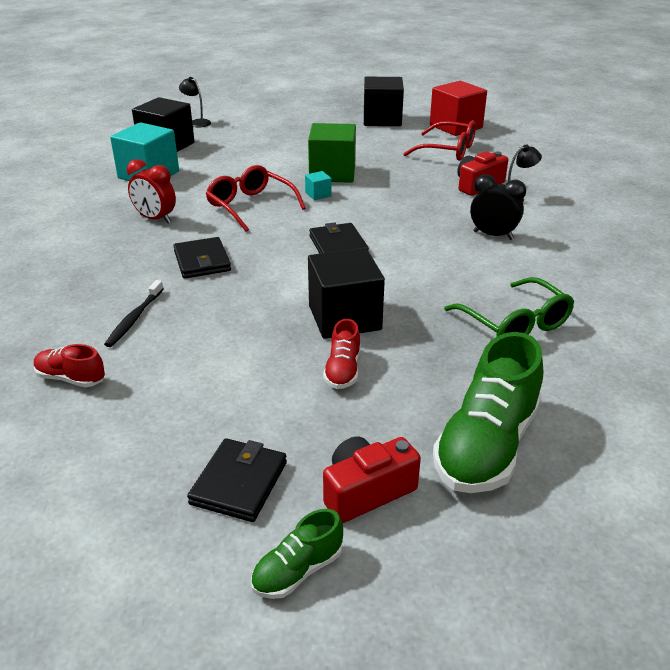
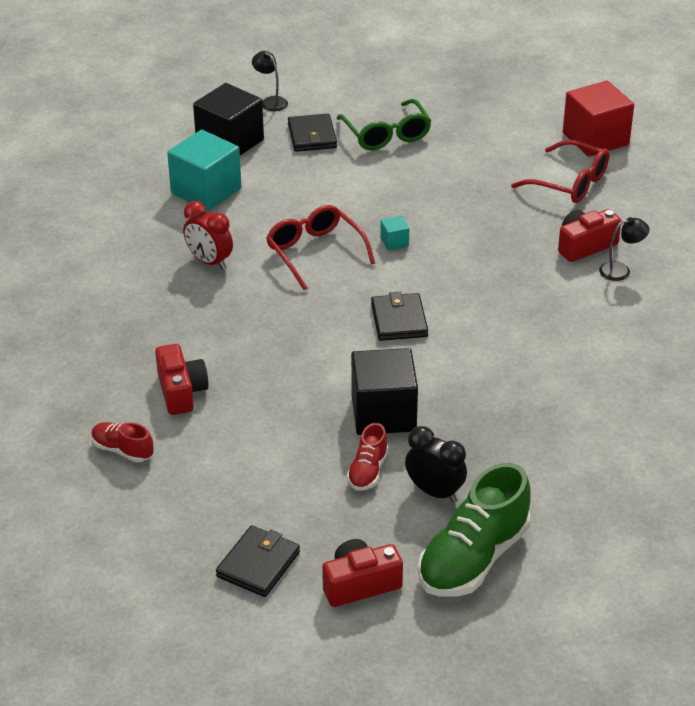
camera: 10 degrees right, 5 degrees up
(134, 319) = (181, 391): black toothbrush -> red camera
(202, 261) = (253, 326): black wallet -> black wallet (312, 136)
(298, 571) = (292, 637): green shoe -> none
(332, 173) = (418, 209): green cube -> none
(382, 119) = (505, 117): black cube -> none
(493, 235) = (572, 324): black clock -> black clock (434, 492)
(515, 324) = (549, 439): green glasses -> green glasses (386, 134)

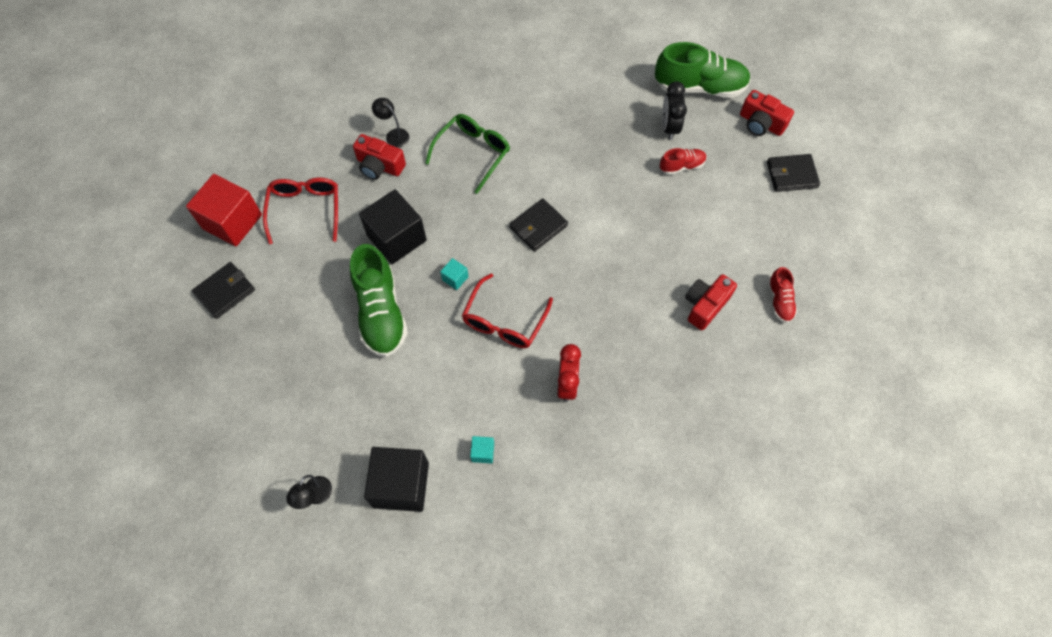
camera: 125 degrees left, 25 degrees up
(206, 191) = (483, 452): turquoise cube -> turquoise cube, size x0.43
(312, 136) = (350, 424): black wallet -> black wallet (225, 291)
(383, 413) = (630, 185): black cube -> black cube (396, 238)
(386, 134) = (313, 368): green glasses -> green glasses (473, 153)
(404, 187) = (381, 312): none -> green shoe

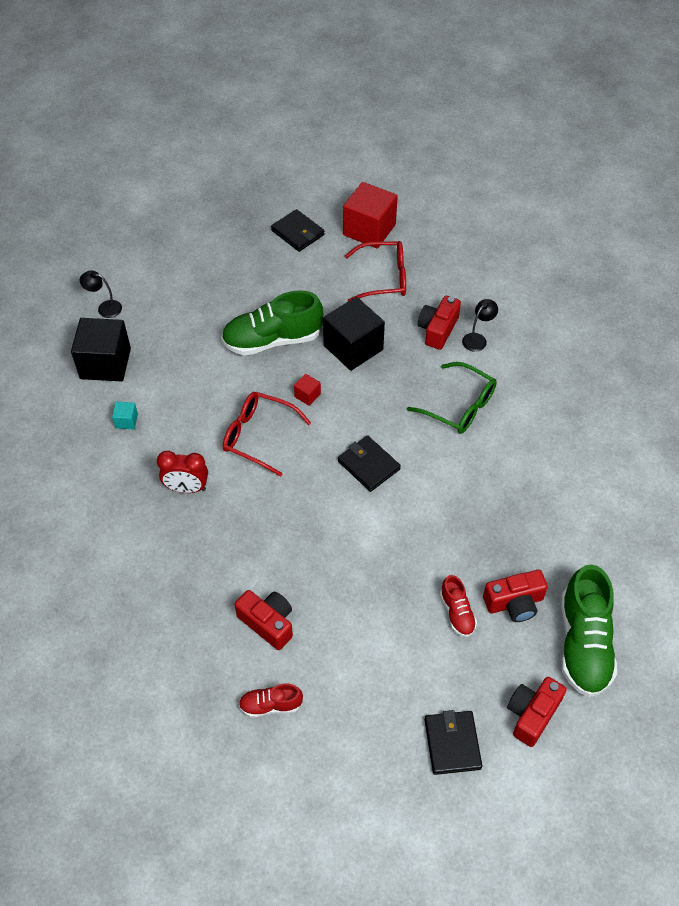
camera: 90 degrees right, 10 degrees down
(455, 278) = (307, 395): turquoise cube -> red cube
(669, 127) = (514, 603): black clock -> red camera

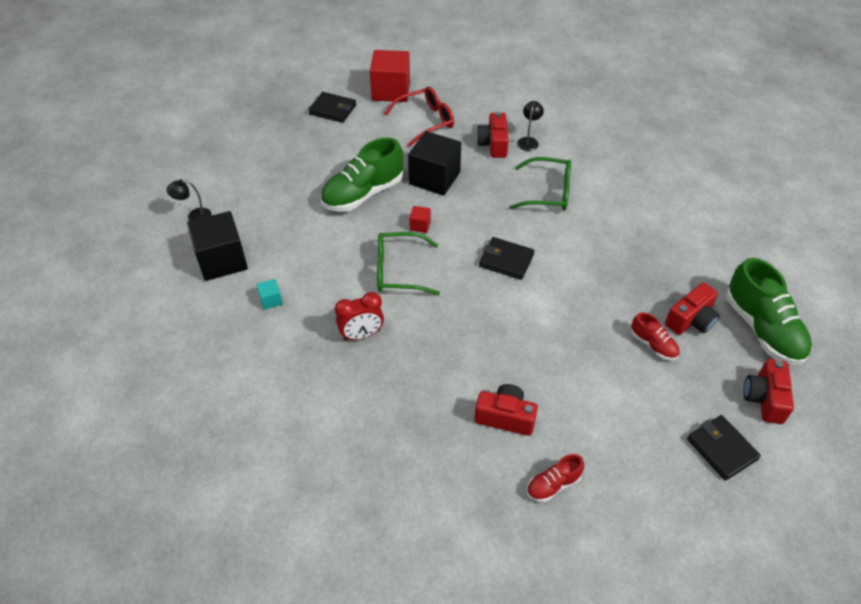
camera: 25 degrees left, 5 degrees down
(258, 436) = (399, 271): red glasses -> green glasses

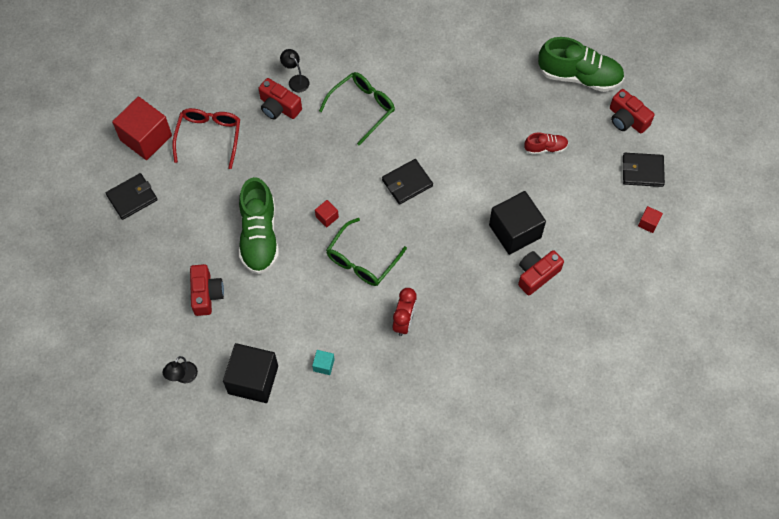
camera: 55 degrees left, 15 degrees up
(434, 178) = (283, 174): black cube -> black cube (515, 231)
(553, 485) = (602, 281): red shoe -> none
(666, 492) = (648, 223): none -> red cube
(691, 320) = (543, 110): red camera -> red camera (206, 294)

